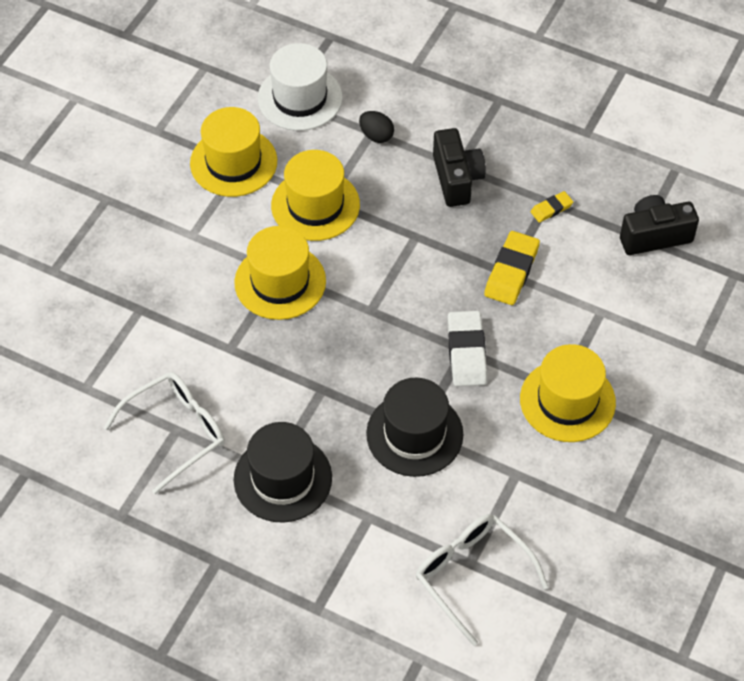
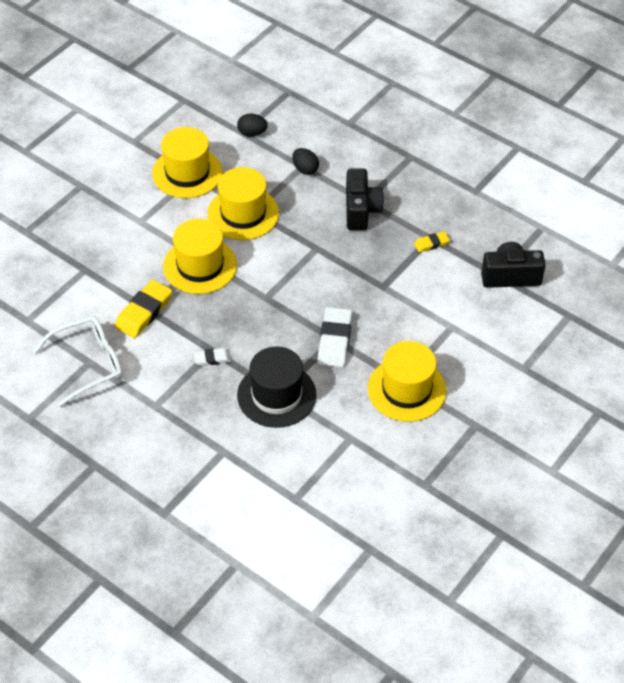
camera: 10 degrees right, 5 degrees down
(282, 478) = (163, 411): black hat -> none
(300, 98) = (252, 133): white hat -> black egg
(325, 400) = (212, 358): none -> white eraser
(473, 576) = (295, 509): white glasses -> none
(511, 271) = (387, 285): yellow eraser -> yellow eraser (144, 312)

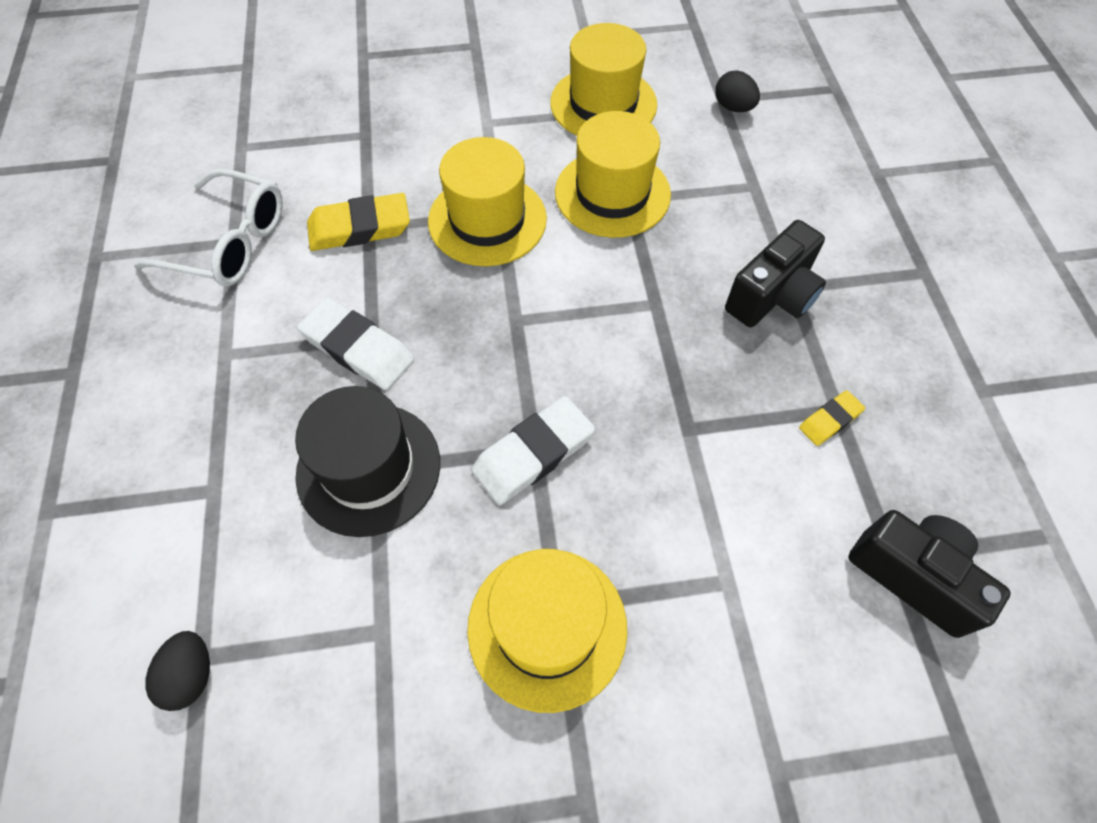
camera: 45 degrees right, 10 degrees up
(212, 358) = (358, 348): white eraser -> white eraser, size x1.84
(305, 169) = (753, 192): black egg -> black egg (191, 675)
(431, 243) = (830, 420): yellow eraser -> yellow eraser turned 60 degrees counterclockwise

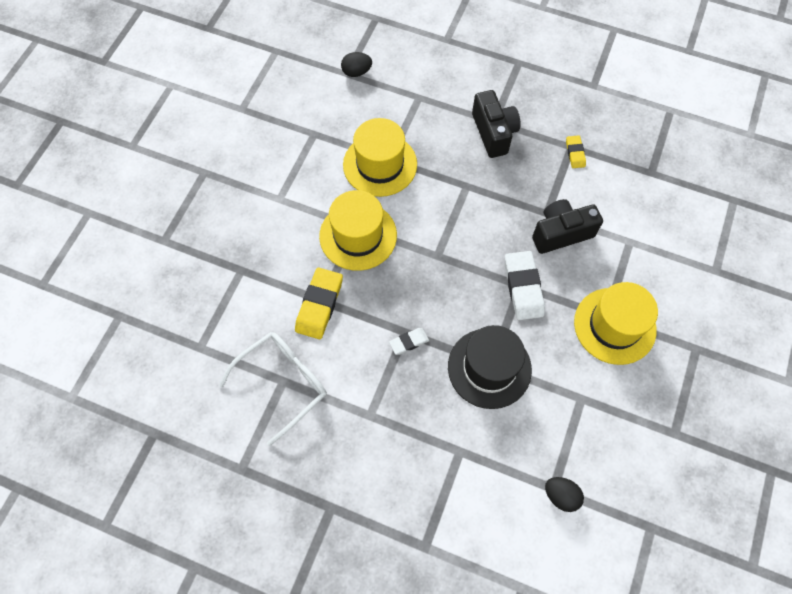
camera: 60 degrees left, 5 degrees up
(358, 348) = (409, 342): white eraser -> white eraser, size x0.54
(603, 104) = (308, 132): yellow hat -> none
(913, 576) = (662, 171): black camera -> black camera (561, 233)

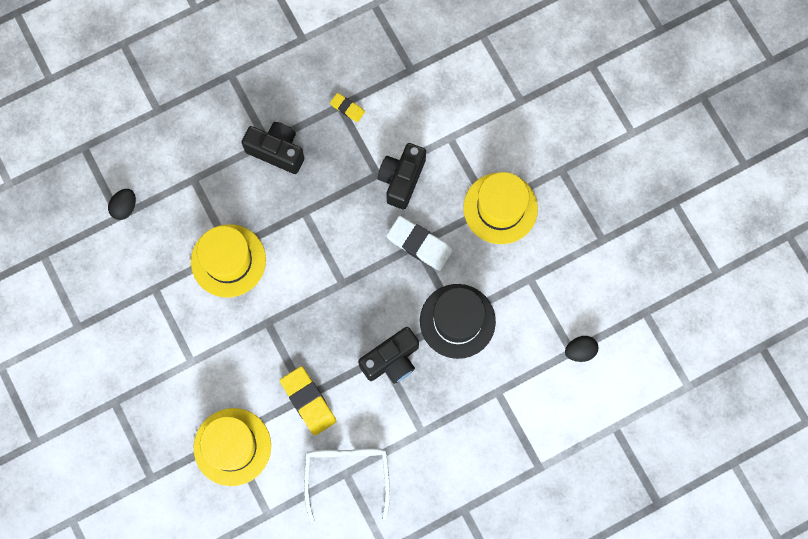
camera: 50 degrees left, 10 degrees up
(358, 235) = (275, 327): yellow hat -> yellow hat (232, 447)
(409, 342) = (391, 360): white eraser -> black camera

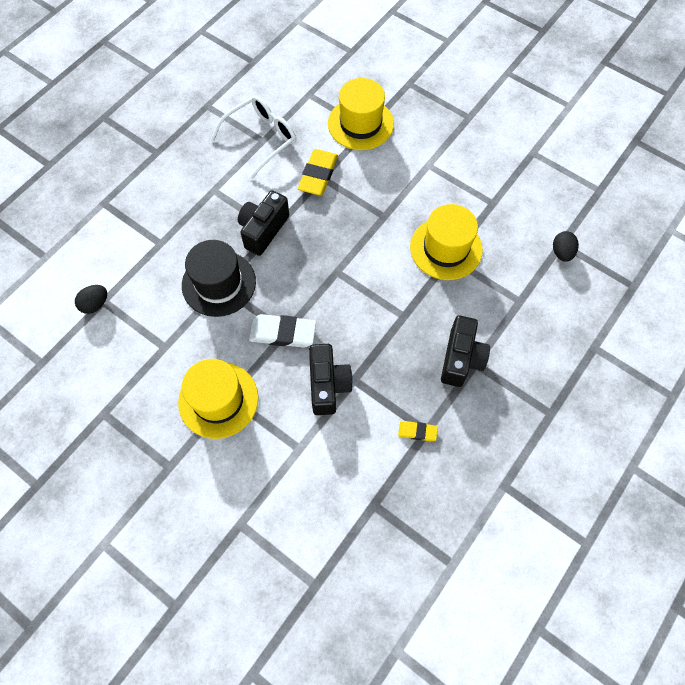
camera: 155 degrees right, 10 degrees down
(276, 151) = (461, 359): black camera -> black camera turned 75 degrees counterclockwise
(308, 401) = (318, 175): yellow eraser -> yellow eraser turned 75 degrees clockwise
(347, 476) = (260, 139): white glasses -> white glasses turned 105 degrees counterclockwise

